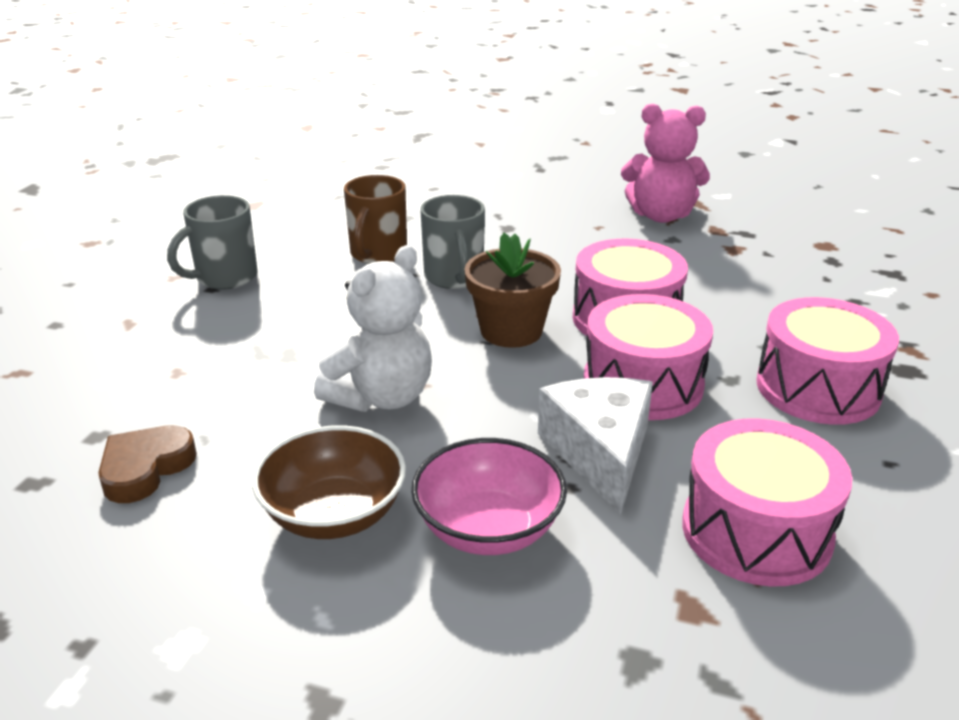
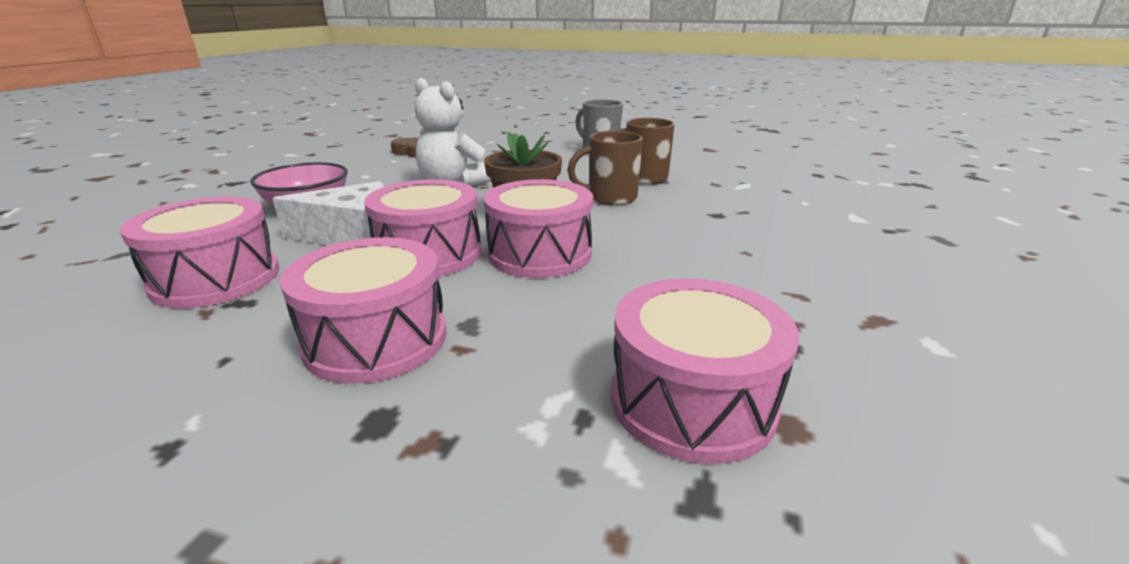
camera: 90 degrees right, 5 degrees down
(334, 514) = (352, 179): brown bowl -> none
(454, 278) = (610, 198): grey mug -> brown mug
(661, 215) = (806, 289): pink teddy bear -> none
(819, 268) = (692, 401): none -> pink drum

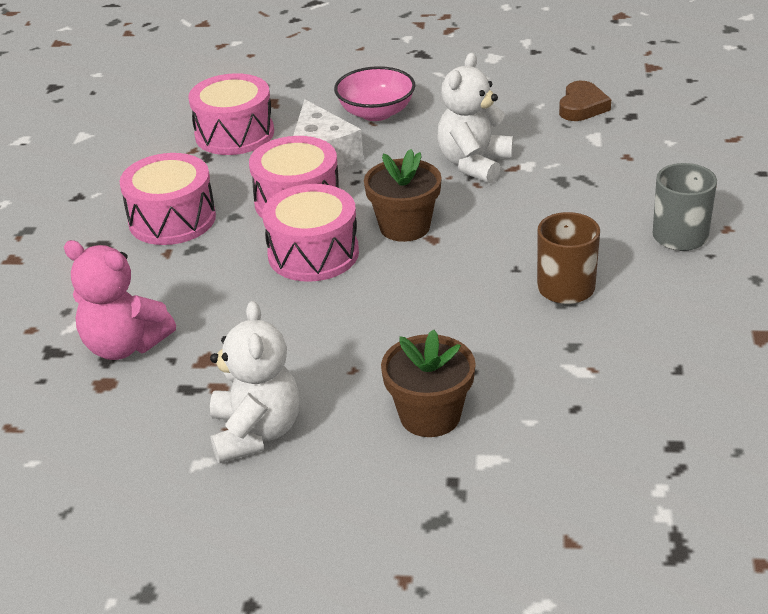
camera: 80 degrees right, 10 degrees up
(610, 198) = (476, 271): brown mug -> none
(692, 401) = (124, 346): pink drum -> pink teddy bear
(808, 229) = (430, 416): none -> brown flower pot
(863, 307) = (256, 432): none -> white teddy bear

